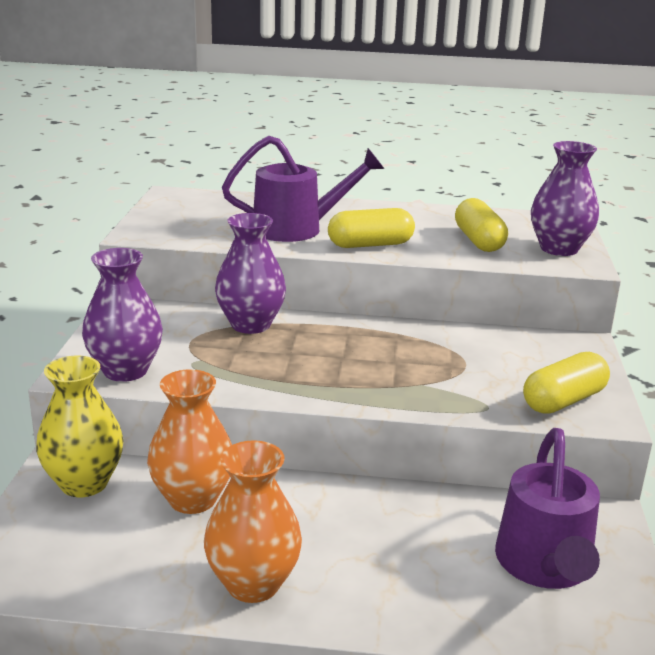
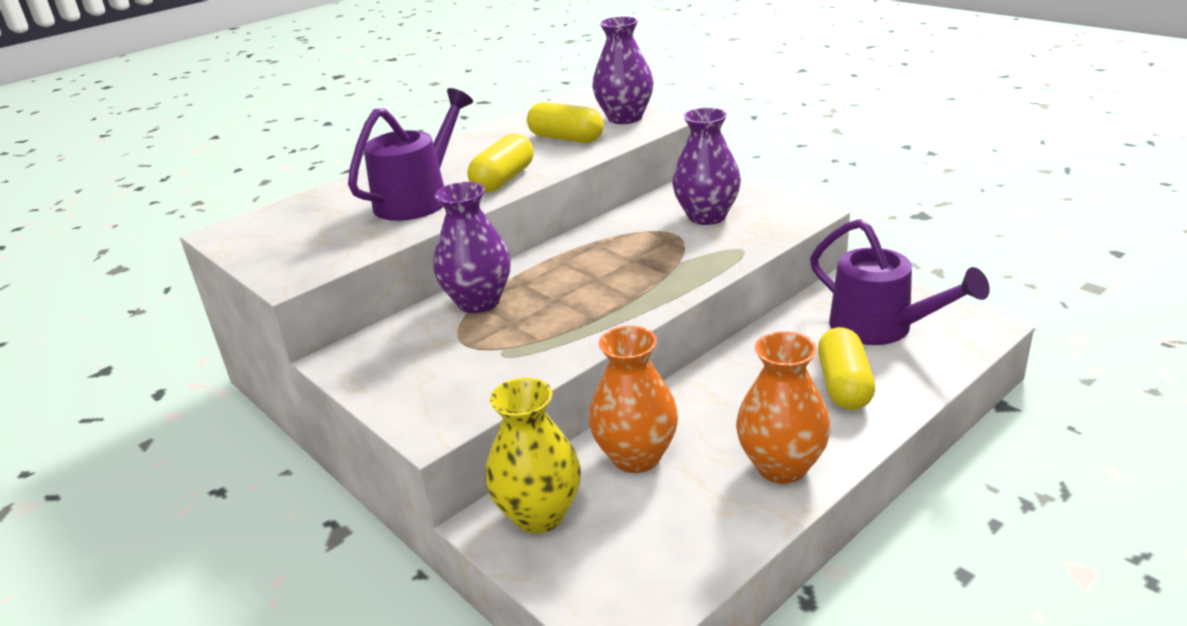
camera: 45 degrees left, 5 degrees up
(125, 371) = (466, 396): purple vase -> purple vase (707, 216)
(563, 401) = (768, 219): yellow capsule -> yellow capsule (844, 385)

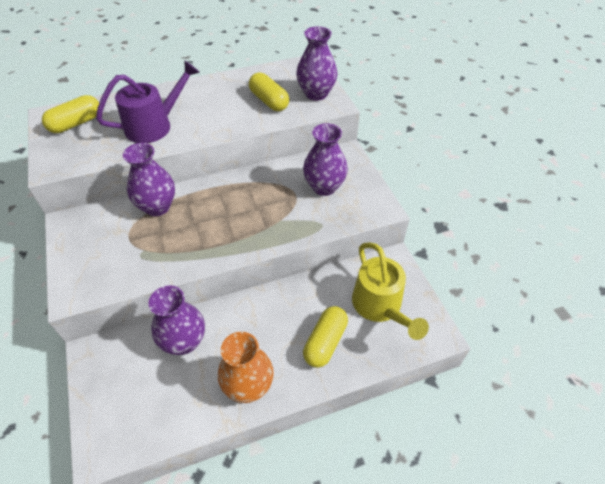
camera: 20 degrees right, 20 degrees up
(503, 179) = (208, 127): yellow capsule -> yellow capsule (76, 123)
(539, 514) = (114, 358): yellow vase -> none
(636, 456) = (184, 341): orange vase -> purple vase
(882, 328) = (380, 307): purple watering can -> yellow watering can

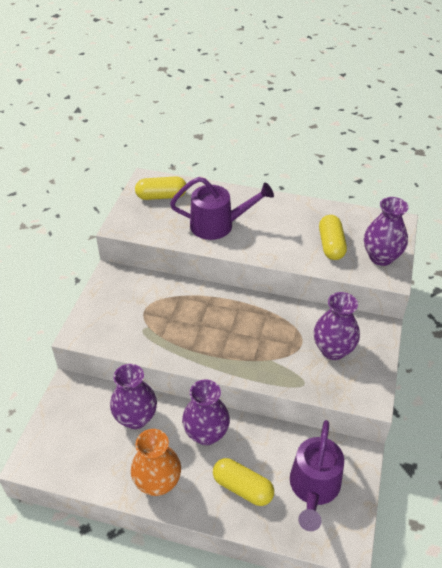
camera: 35 degrees right, 5 degrees down
(157, 207) = (182, 296): purple vase -> purple vase (206, 434)
(325, 342) = (242, 488): yellow capsule -> yellow capsule turned 60 degrees clockwise
(380, 307) = (313, 489): yellow watering can -> purple watering can

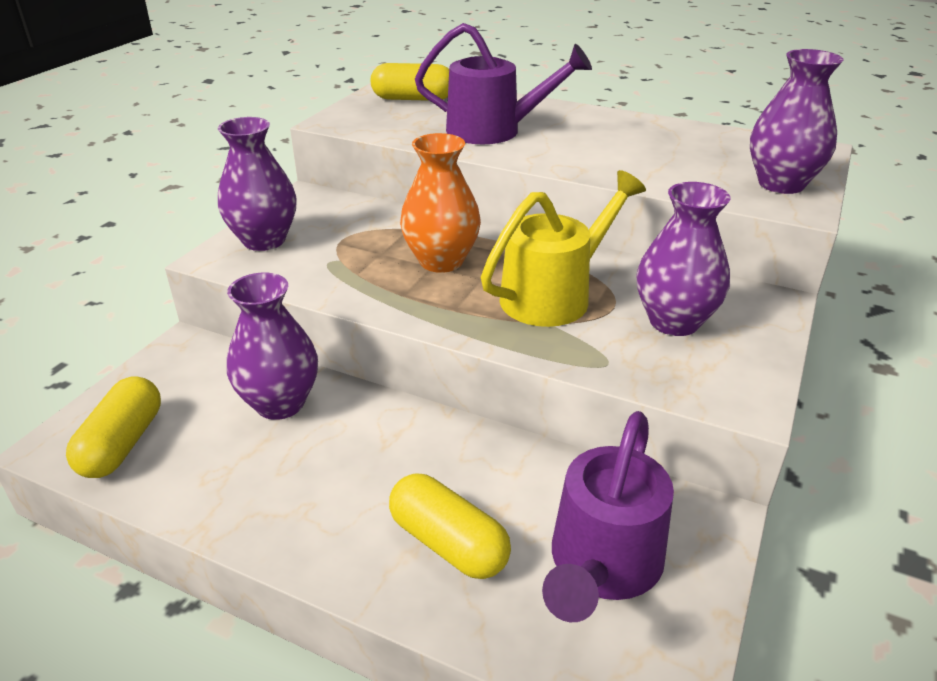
camera: 10 degrees right, 10 degrees down
(158, 483) = (279, 510): orange vase -> orange vase (441, 261)
(206, 434) = (402, 443): purple vase -> purple vase (264, 240)
(270, 338) = (555, 295): none -> yellow watering can
(331, 245) = (688, 164): yellow capsule -> yellow capsule (122, 443)

